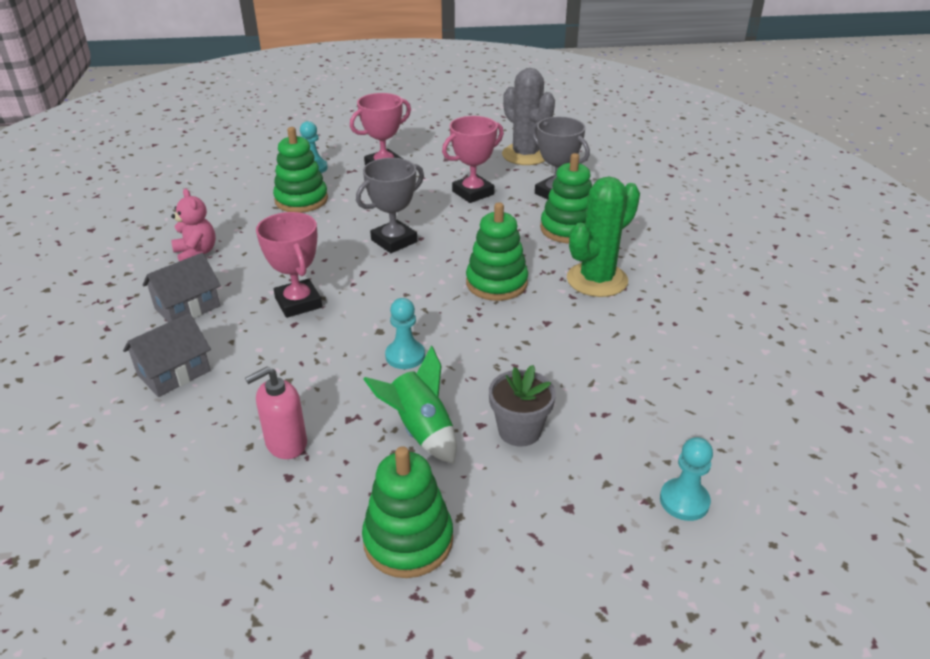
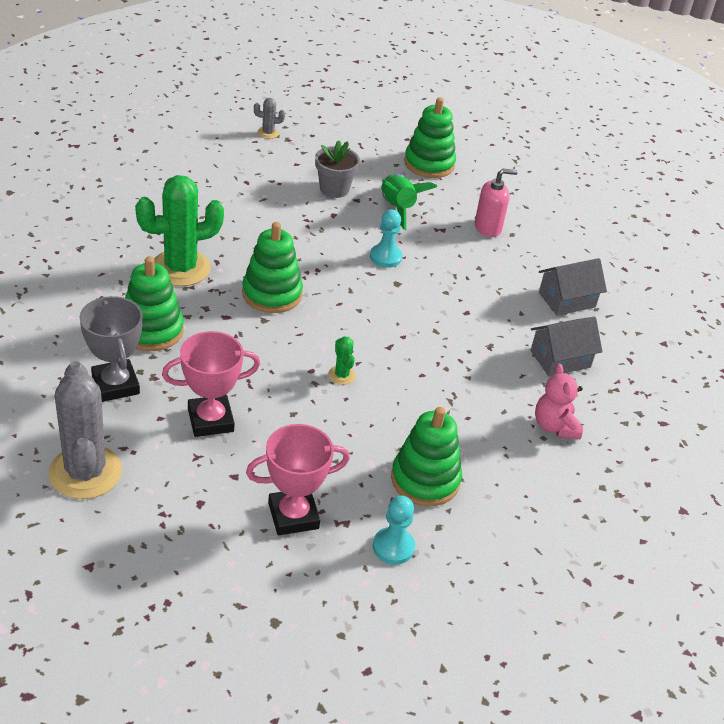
camera: 165 degrees left, 5 degrees up
(298, 303) = (459, 331): pink trophy -> none
(394, 241) = (341, 375): grey trophy -> green cactus
(684, 501) = (268, 133): turquoise pawn -> grey cactus

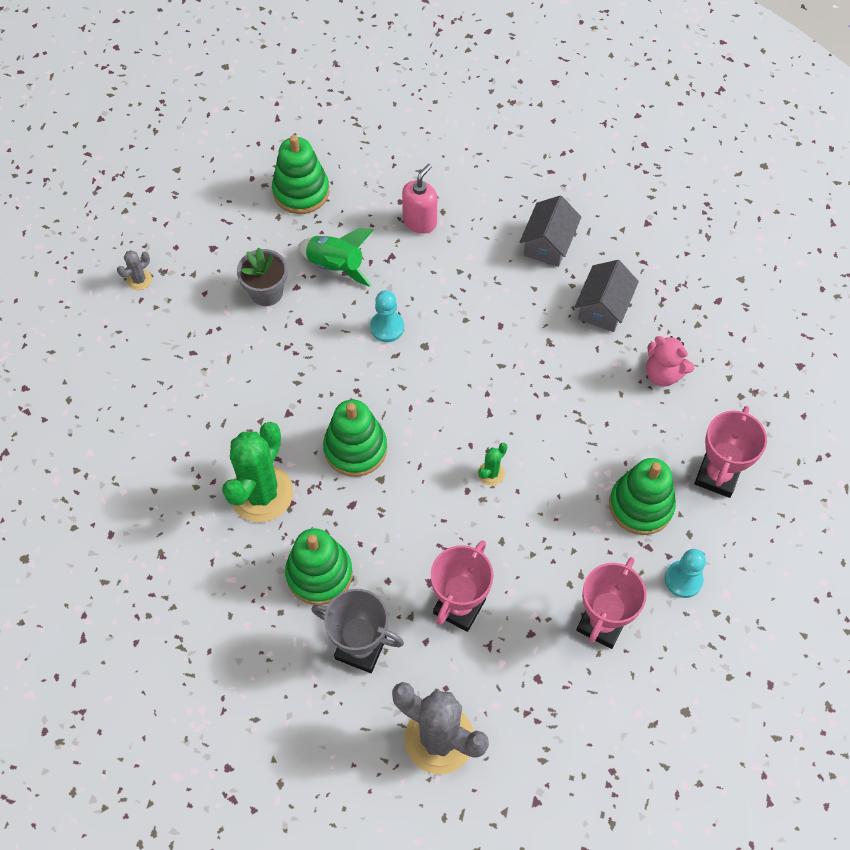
camera: 40 degrees left, 20 degrees up
(341, 375) = (491, 473): green cactus -> green cactus turned 75 degrees counterclockwise
(513, 514) = (717, 475): none -> pink trophy

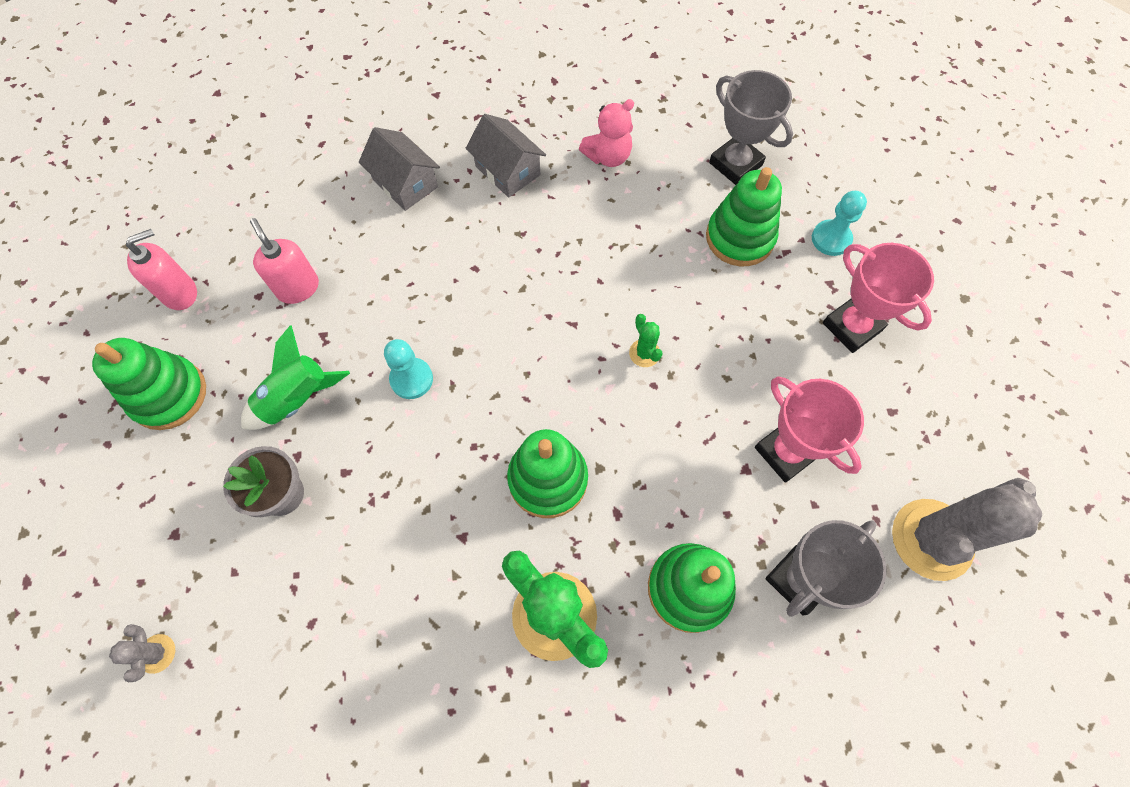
camera: 65 degrees left, 5 degrees up
(377, 155) = (180, 293): none -> pink soap dispenser
(717, 475) = (735, 164): pink trophy -> grey trophy

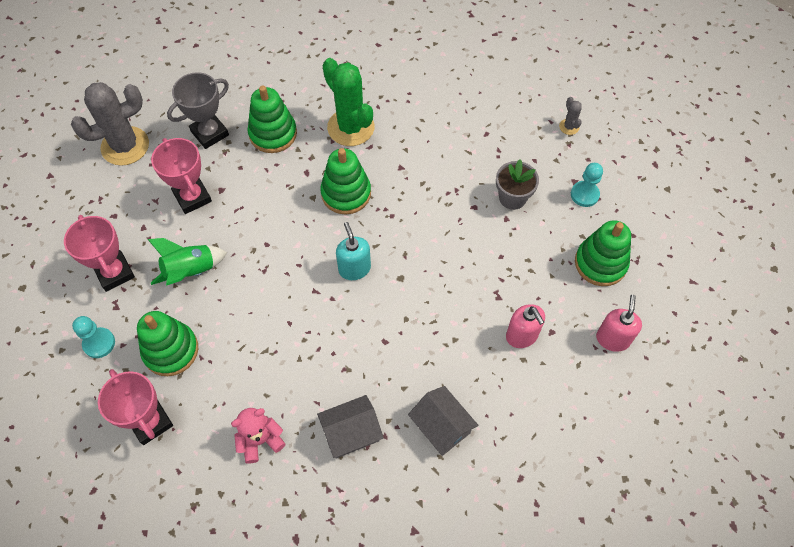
camera: 175 degrees left, 5 degrees down
(180, 293) = (612, 339): pink soap dispenser -> pink soap dispenser turned 135 degrees clockwise
(297, 399) = (510, 253): green rocket -> green rocket (190, 271)
(411, 379) = (433, 261): turquoise pawn -> turquoise pawn (584, 194)
(507, 170) = (351, 432): grey house -> grey house turned 75 degrees counterclockwise
(522, 359) = (354, 269): none -> turquoise soap dispenser
(644, 353) = (268, 266): green cactus -> none
(735, 164) = (150, 422): grey trophy -> pink trophy

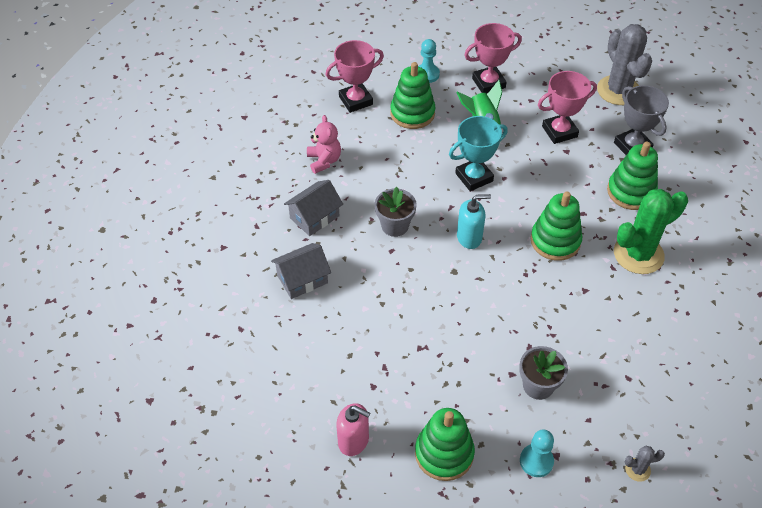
camera: 100 degrees right, 10 degrees down
(269, 273) = (474, 177): none -> turquoise trophy
(350, 343) = (395, 226): none -> grey flower pot
(351, 432) = (314, 217): grey house -> grey house turned 60 degrees clockwise
(522, 336) = (374, 359): pink soap dispenser -> none

